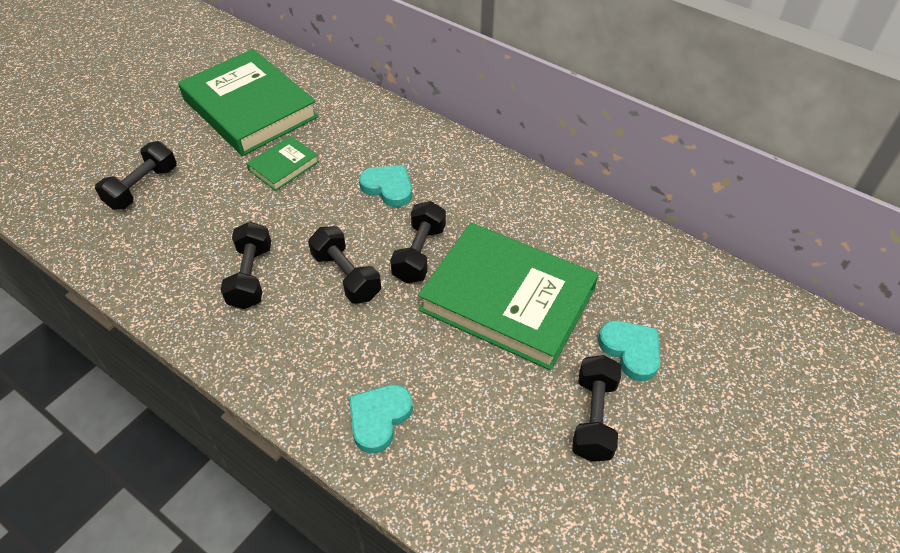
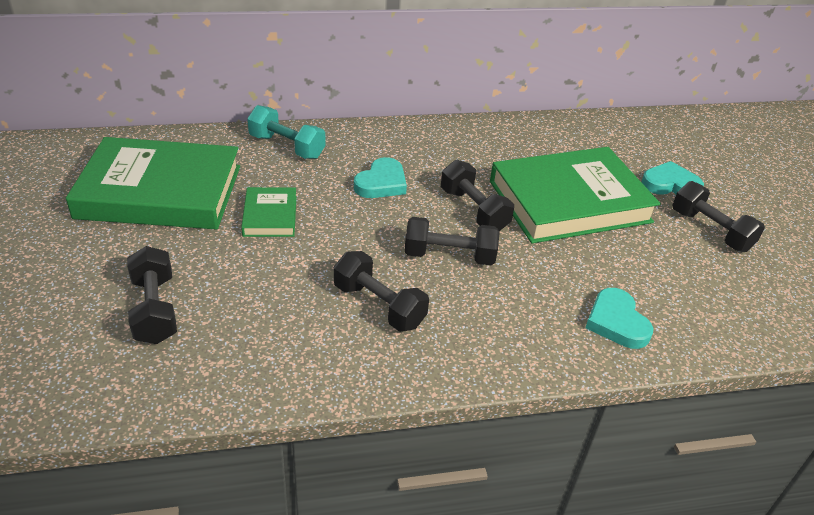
camera: 50 degrees left, 10 degrees down
(369, 119) = (287, 147): none -> turquoise dumbbell
(388, 188) = (381, 183): turquoise heart -> turquoise heart turned 135 degrees clockwise

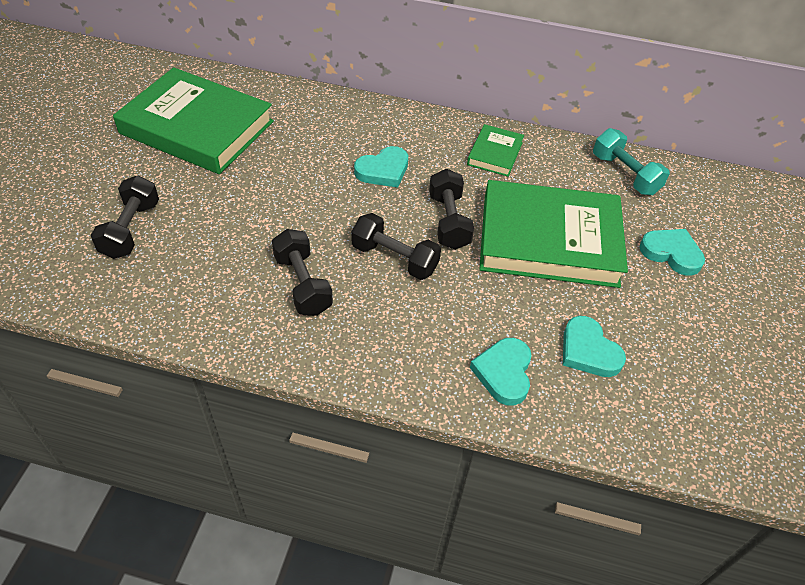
camera: 25 degrees right, 10 degrees up
(270, 216) = (268, 174): green book -> green book (495, 153)
(287, 147) = (324, 113): turquoise dumbbell -> turquoise dumbbell (625, 174)
(668, 281) = (588, 351): none -> turquoise heart
(710, 231) = (676, 315): black dumbbell -> none

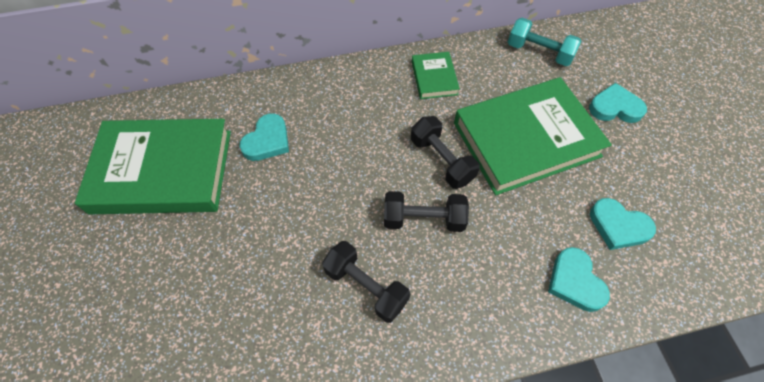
camera: 25 degrees left, 10 degrees up
(131, 229) = (171, 314): black dumbbell -> none
(383, 170) = (357, 137): turquoise heart -> turquoise heart (267, 141)

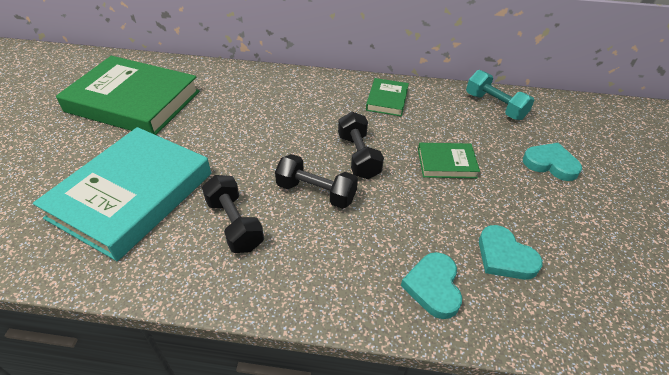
camera: 20 degrees right, 15 degrees down
(241, 293) = (132, 195): none -> turquoise book
(267, 141) = (223, 104): turquoise heart -> none
(526, 139) = (446, 163): green book -> green book, size x0.46

